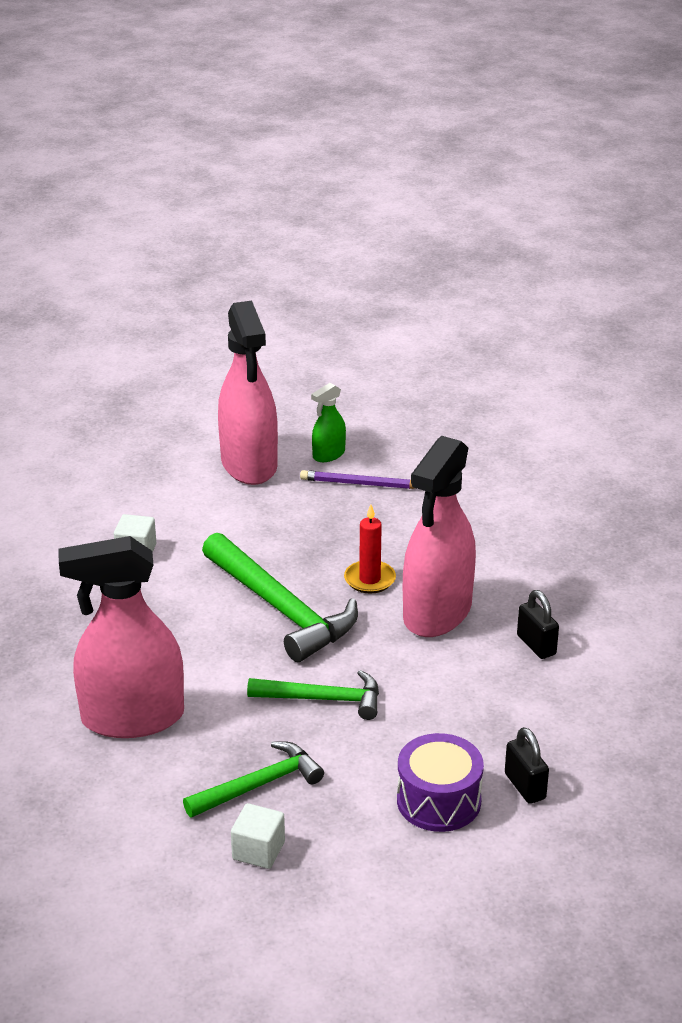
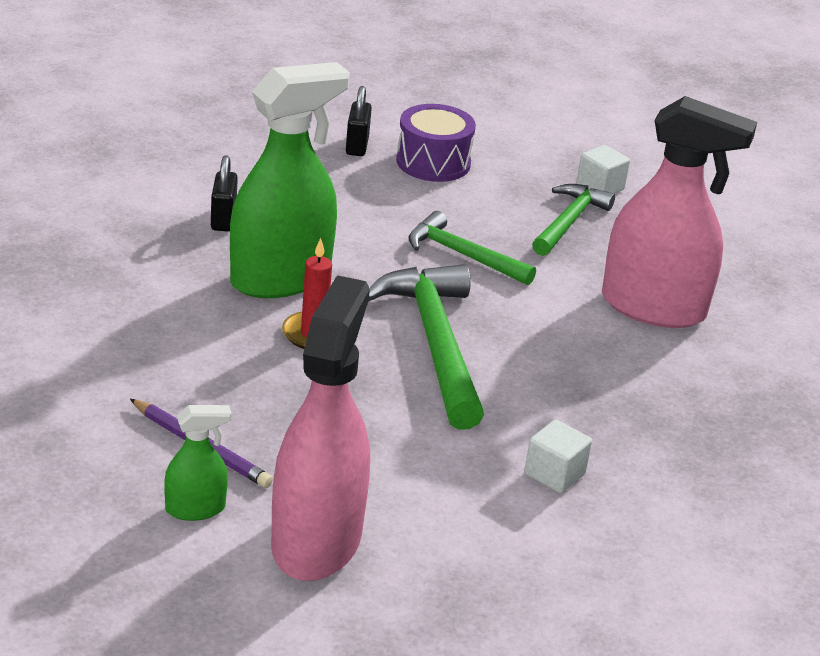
camera: 155 degrees left, 0 degrees up
(259, 785) = (569, 221): green hammer -> green hammer turned 120 degrees clockwise
(437, 613) = (281, 278): pink spray bottle -> green spray bottle

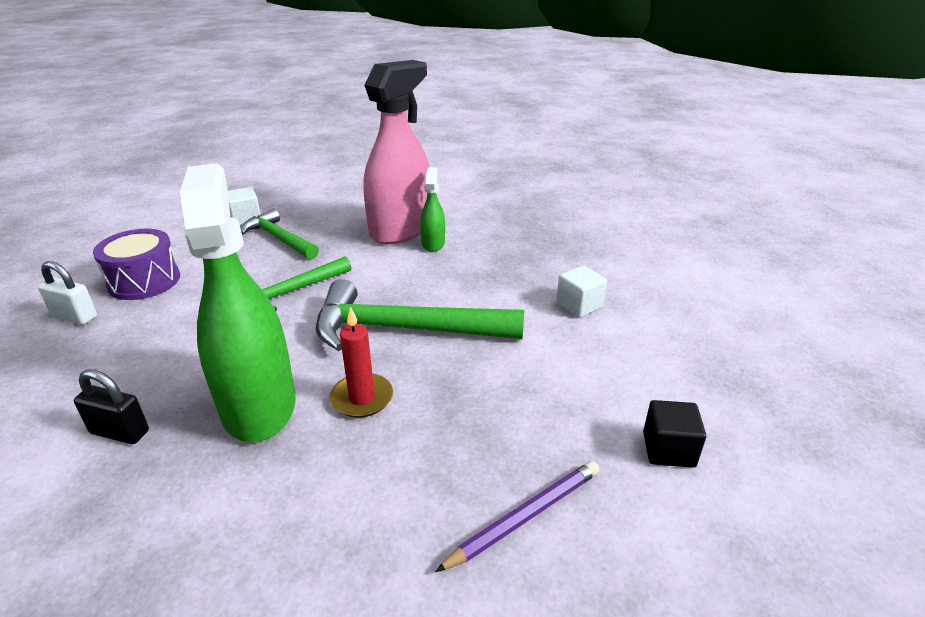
camera: 70 degrees left, 0 degrees up
(195, 508) = (628, 538): green spray bottle -> green spray bottle (433, 243)
(316, 540) = (668, 449): pink spray bottle -> black cube
(357, 146) = (75, 316): black padlock -> white padlock

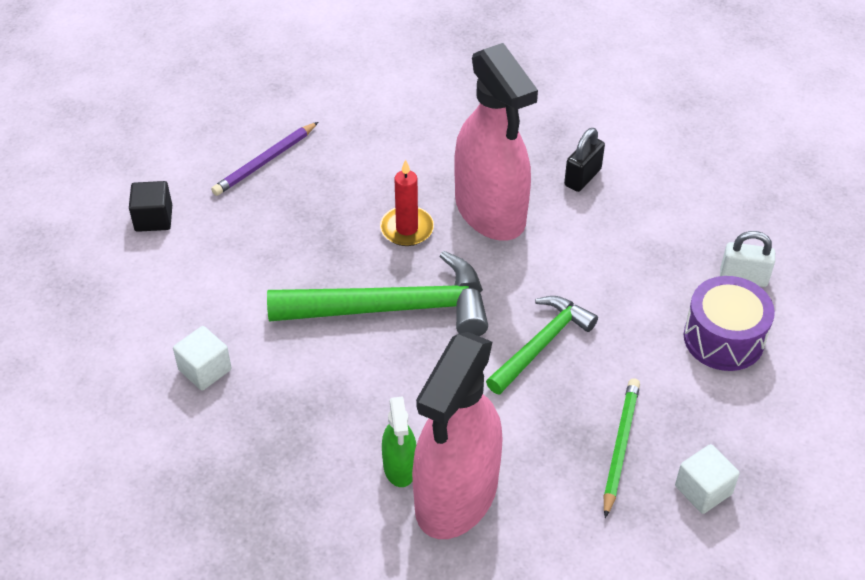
camera: 170 degrees right, 15 degrees up
(120, 432) = (582, 177): black padlock -> black padlock turned 60 degrees counterclockwise
(258, 405) = (490, 211): green spray bottle -> pink spray bottle
(279, 238) = (620, 446): green hammer -> green pencil

